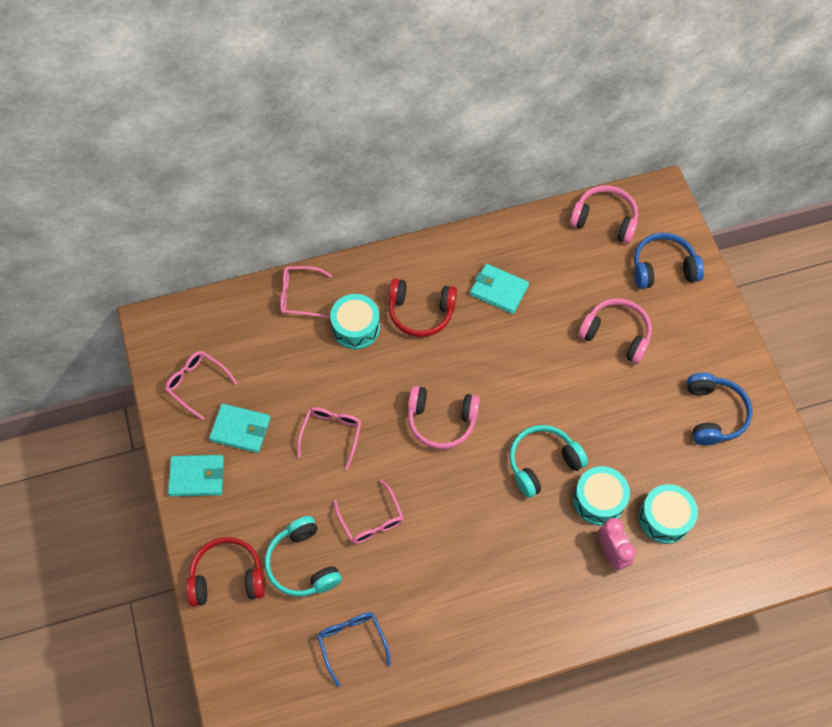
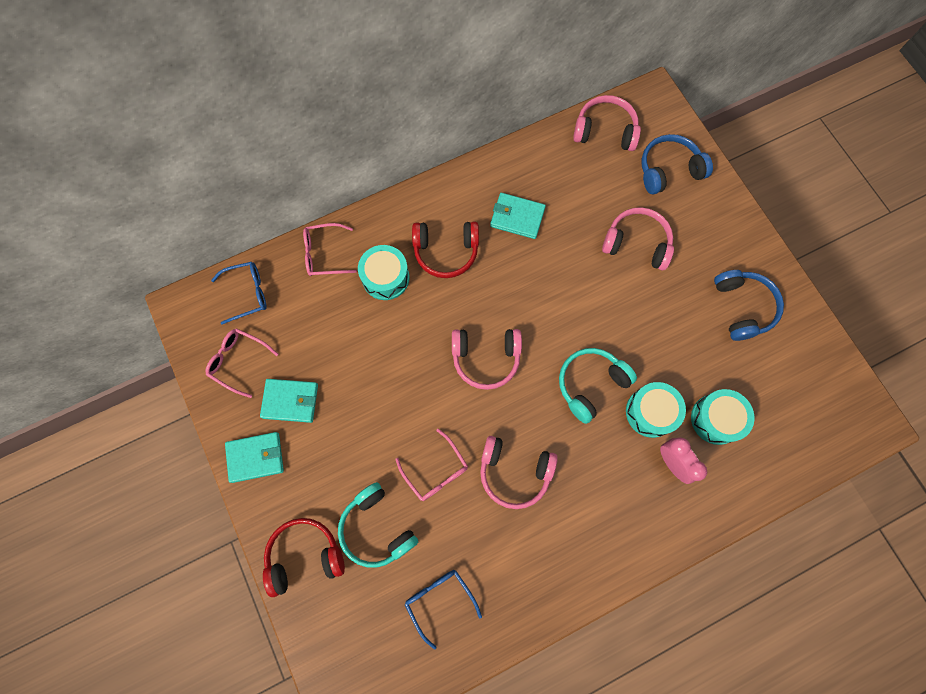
camera: 10 degrees left, 10 degrees up
(217, 321) = (247, 293): none -> blue glasses
(331, 434) = (381, 390): pink glasses -> none
(449, 534) = (514, 472): none -> pink headphones

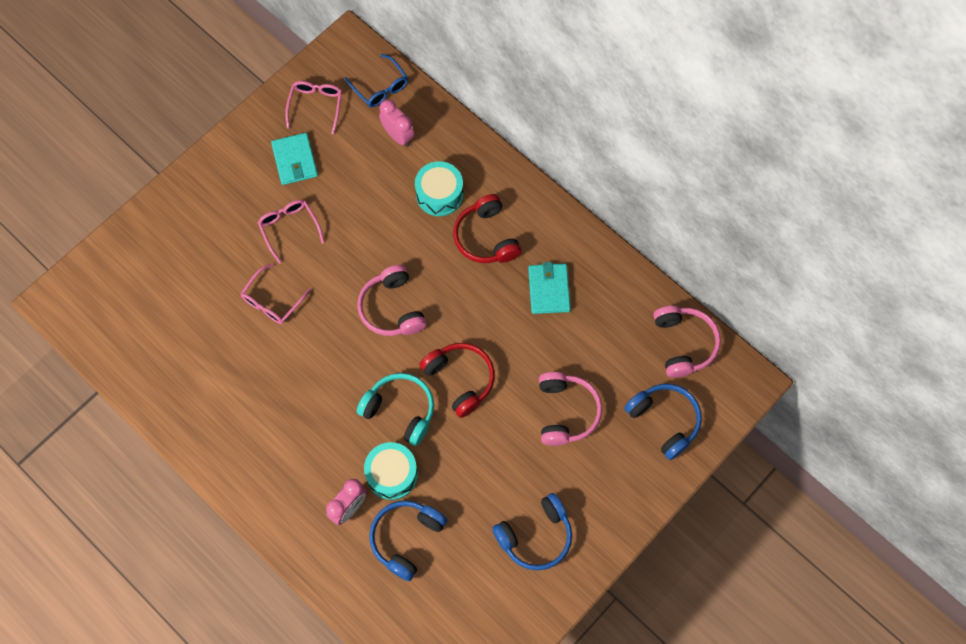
camera: 70 degrees right, 5 degrees down
(255, 457) = (237, 153): turquoise wallet -> none
(304, 556) = (167, 222): red headphones -> red headphones (460, 380)
(307, 294) = (398, 136): none -> pink clock
(324, 254) = (442, 135): pink glasses -> pink glasses (289, 228)
(377, 528) = (207, 270): turquoise headphones -> none
(439, 600) = (162, 342): blue glasses -> none
(514, 472) = (293, 368): pink headphones -> none
(716, 419) = (406, 538): turquoise drum -> blue headphones

